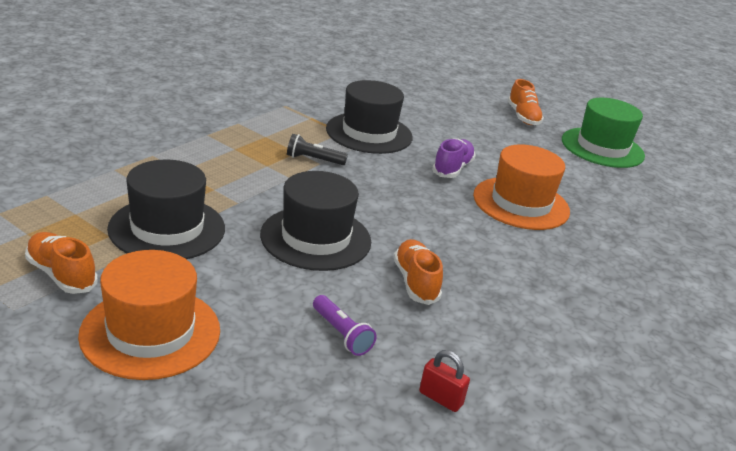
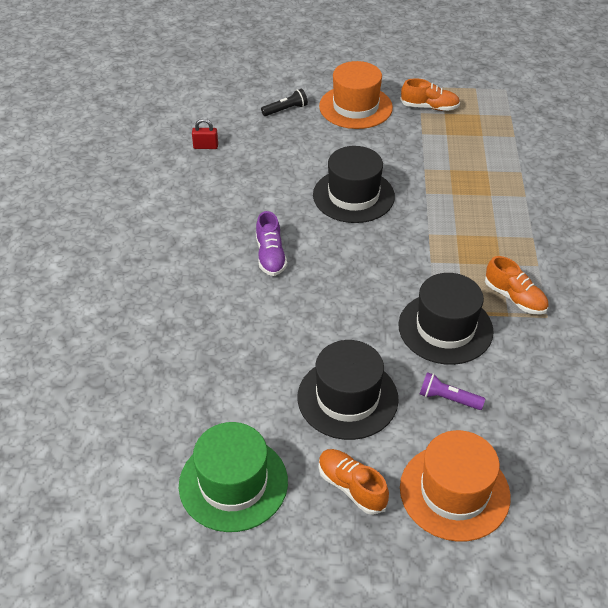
camera: 150 degrees right, 15 degrees up
(167, 228) = (430, 154): black hat -> black hat (347, 398)
(313, 160) = (439, 262): black flashlight -> black flashlight (286, 110)
(341, 334) = (277, 150): purple flashlight -> purple flashlight (448, 399)
(415, 282) = (270, 200): orange shoe -> orange shoe (515, 298)
(452, 168) = (340, 327): purple shoe -> purple shoe (270, 256)
(521, 203) = (257, 319): orange hat -> orange hat (454, 492)

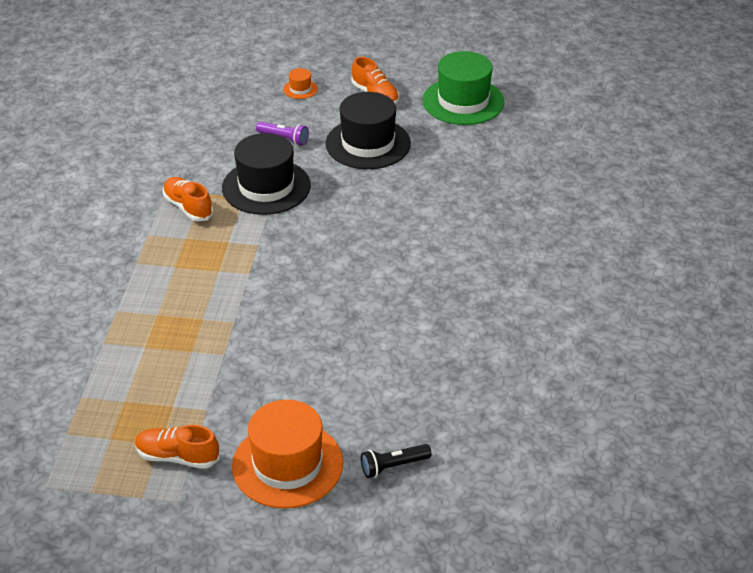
camera: 175 degrees left, 5 degrees down
(205, 146) = (509, 407): red padlock -> none
(270, 256) = (427, 260): purple shoe -> none
(353, 196) = (322, 323): black hat -> none
(454, 492) = (300, 89): orange hat -> orange hat, size x0.43

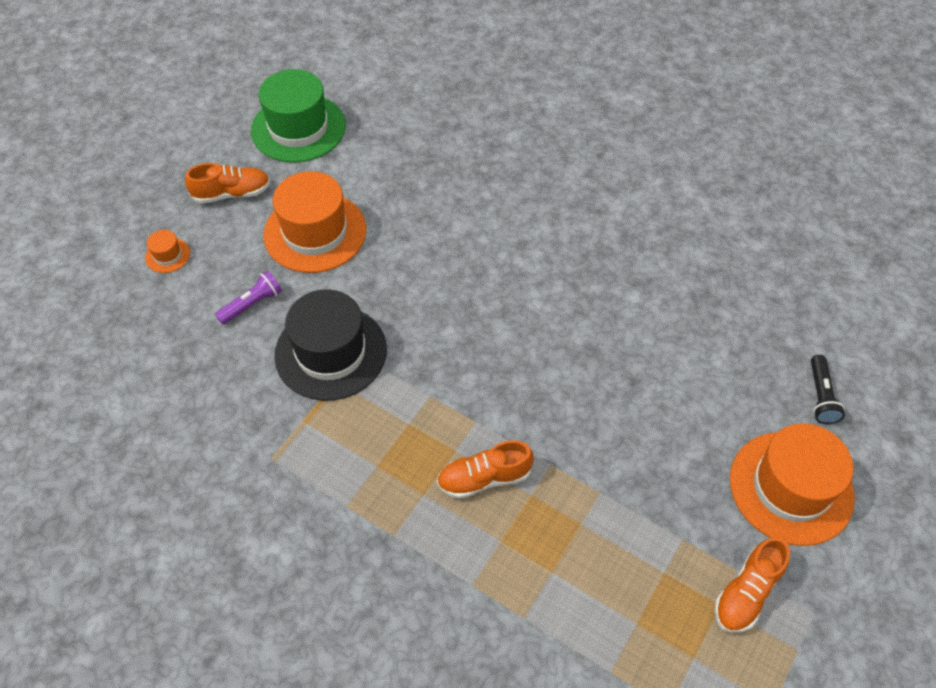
camera: 65 degrees left, 15 degrees up
(188, 207) = (319, 444): orange shoe -> orange shoe (484, 478)
(368, 144) = (315, 232): black hat -> orange hat

